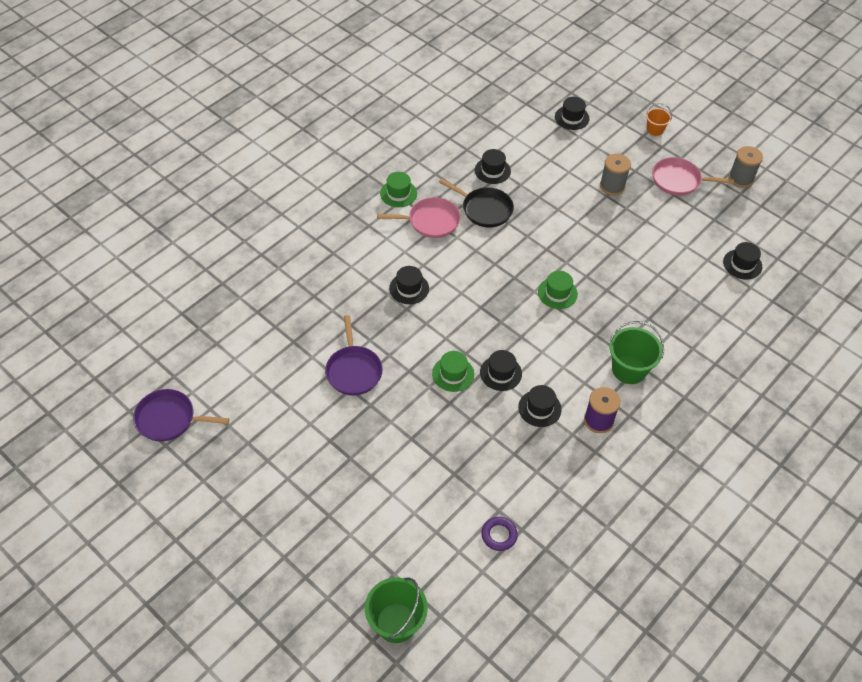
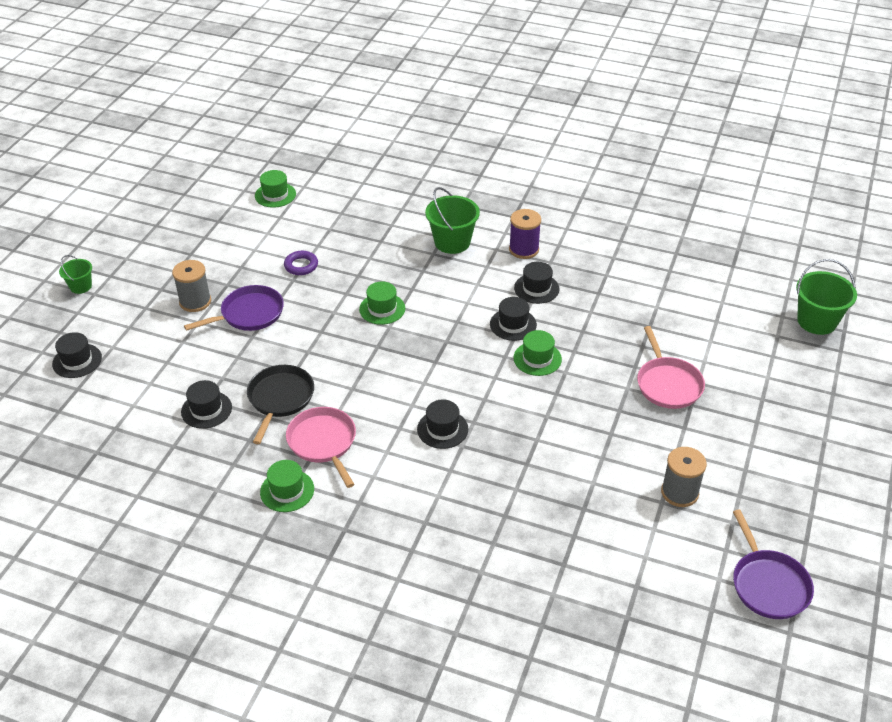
camera: 110 degrees left, 10 degrees down
(353, 370) = (586, 439): purple pan -> purple pan (249, 314)
(499, 535) = (686, 282): purple ring -> purple ring (301, 265)
(655, 130) = (81, 286): orange bucket -> green bucket
(678, 180) = (165, 254): pink pan -> pink pan (668, 384)
(740, 179) = (146, 212): grey spool -> grey spool (679, 492)
(742, 264) = (275, 195): black hat -> green hat

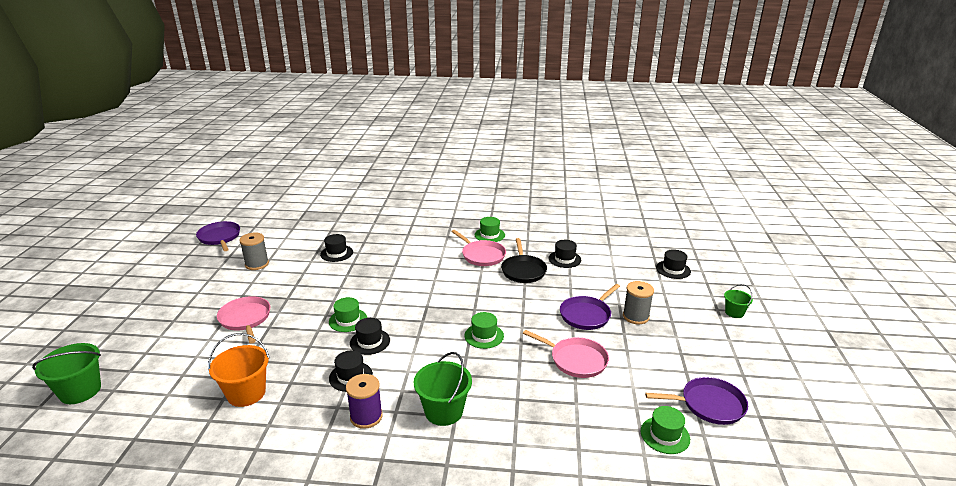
camera: 165 degrees right, 15 degrees down
(215, 208) = (709, 404): none -> purple pan
(301, 265) = (576, 360): purple ring -> pink pan
(442, 429) = (410, 271): black hat -> black hat (336, 253)
(641, 289) = (246, 393): none -> orange bucket

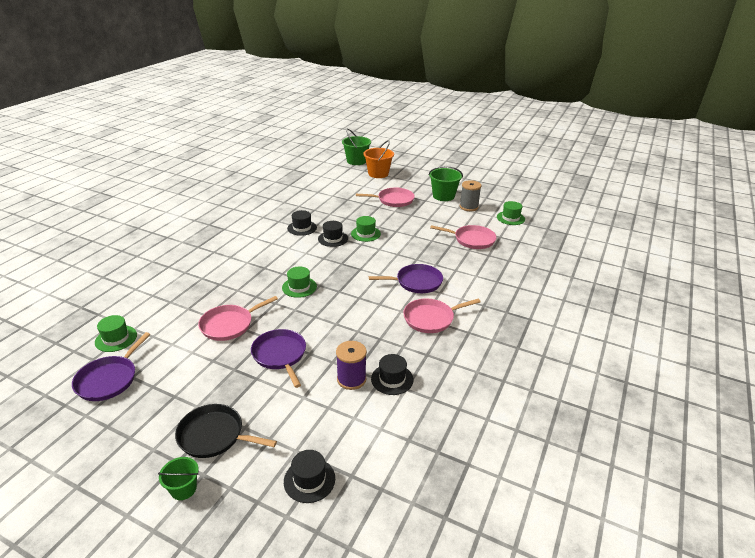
camera: 110 degrees right, 5 degrees up
(220, 237) = (520, 195): purple pan -> purple pan (416, 282)
(246, 393) = (316, 197): orange bucket -> orange bucket (378, 174)
(336, 253) = (472, 240): black hat -> pink pan
(366, 416) = (261, 228): purple spool -> purple spool (351, 379)
(443, 411) = (238, 254): green bucket -> green bucket (443, 196)
(489, 235) = (476, 336): green hat -> green hat (510, 218)
(523, 270) = (385, 338): black pan -> black pan (214, 435)
(635, 316) = (250, 390): grey spool -> none

